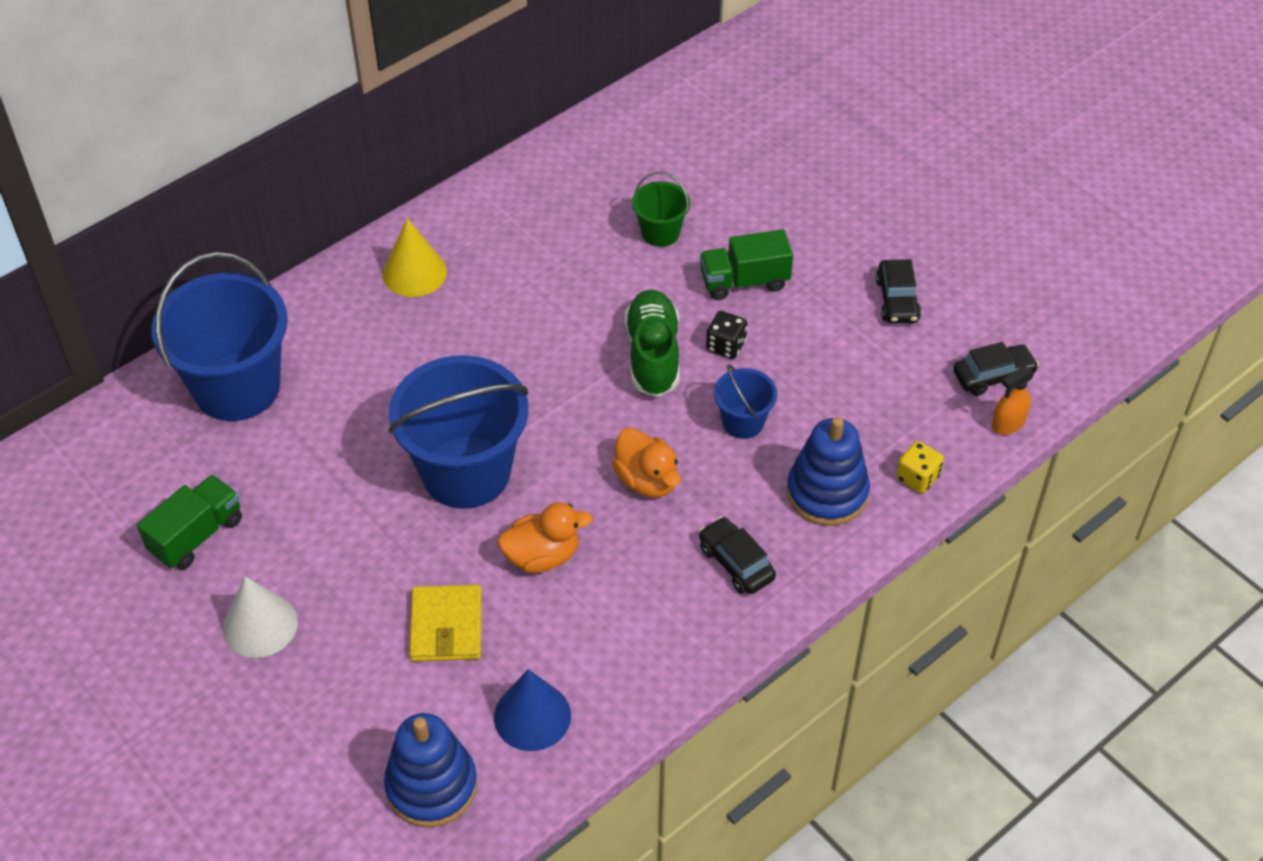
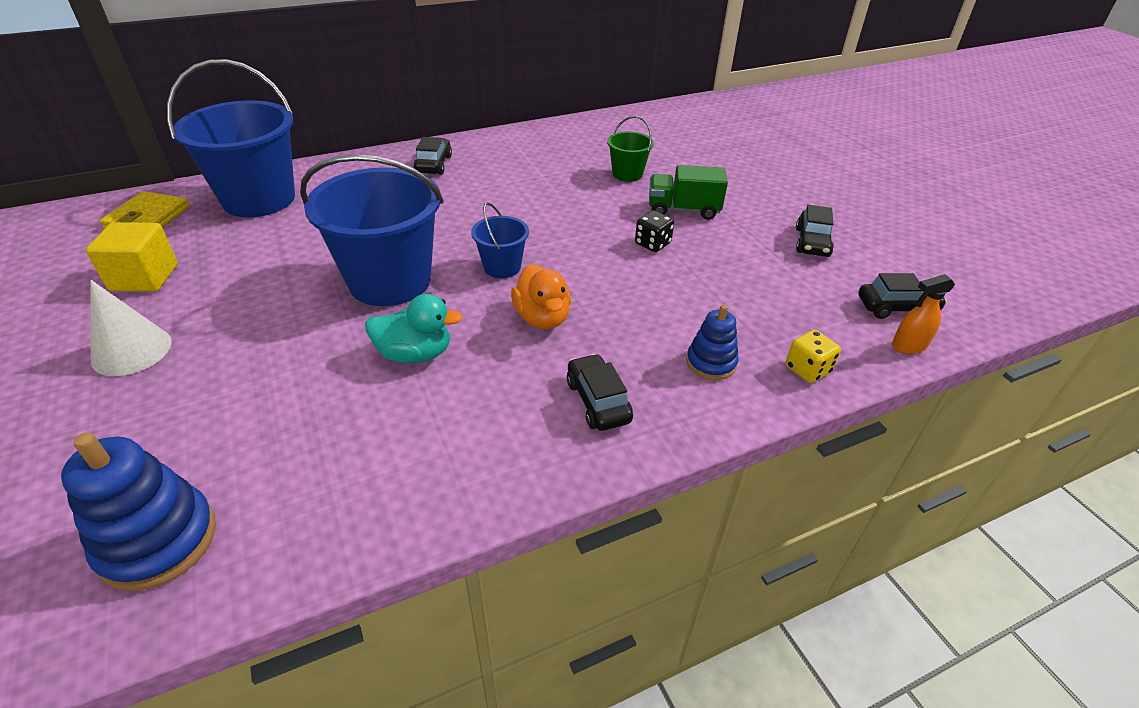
camera: 15 degrees right, 10 degrees down
(196, 535) = (144, 277): green truck -> yellow cube
(414, 272) = (434, 164): yellow cone -> black car
(446, 626) = (289, 390): yellow wallet -> yellow wallet (148, 218)
(532, 716) = (313, 494): blue cone -> none
(542, 556) = (415, 354): orange duck -> turquoise duck
(653, 355) = (588, 238): green shoe -> none
(743, 422) = (648, 295): blue bucket -> blue bucket (502, 267)
(827, 493) = (711, 363): blue stacking toy -> blue stacking toy, size x0.60

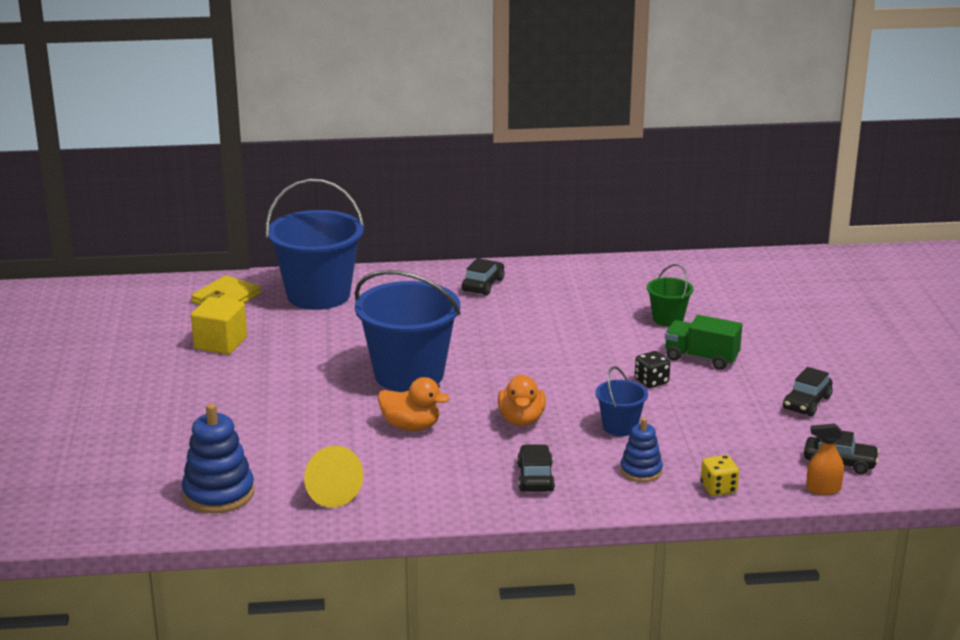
camera: 20 degrees right, 15 degrees down
(131, 350) = (208, 390): white cone -> none
(331, 493) = (328, 491): none -> yellow cone
(415, 354) = (411, 426): turquoise duck -> orange duck
(502, 267) = (506, 379): blue bucket -> blue bucket (620, 427)

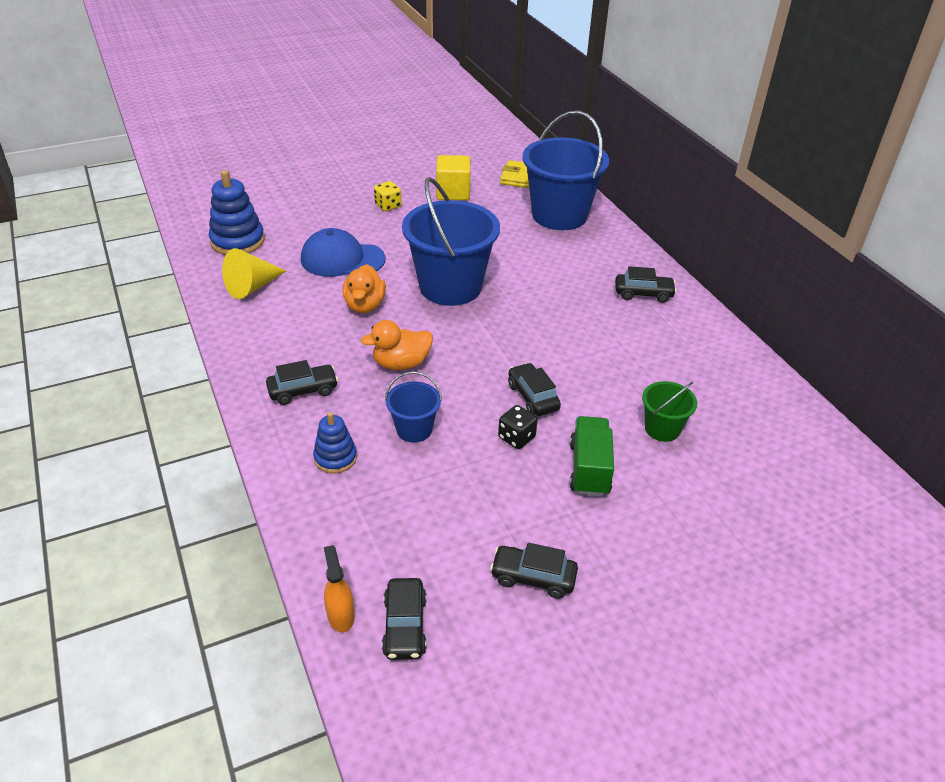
camera: 70 degrees right, 15 degrees up
(311, 429) = (342, 259): none -> blue cap
(602, 364) = (533, 397): none -> black car
(718, 488) = (318, 522): yellow dice -> yellow dice (388, 206)

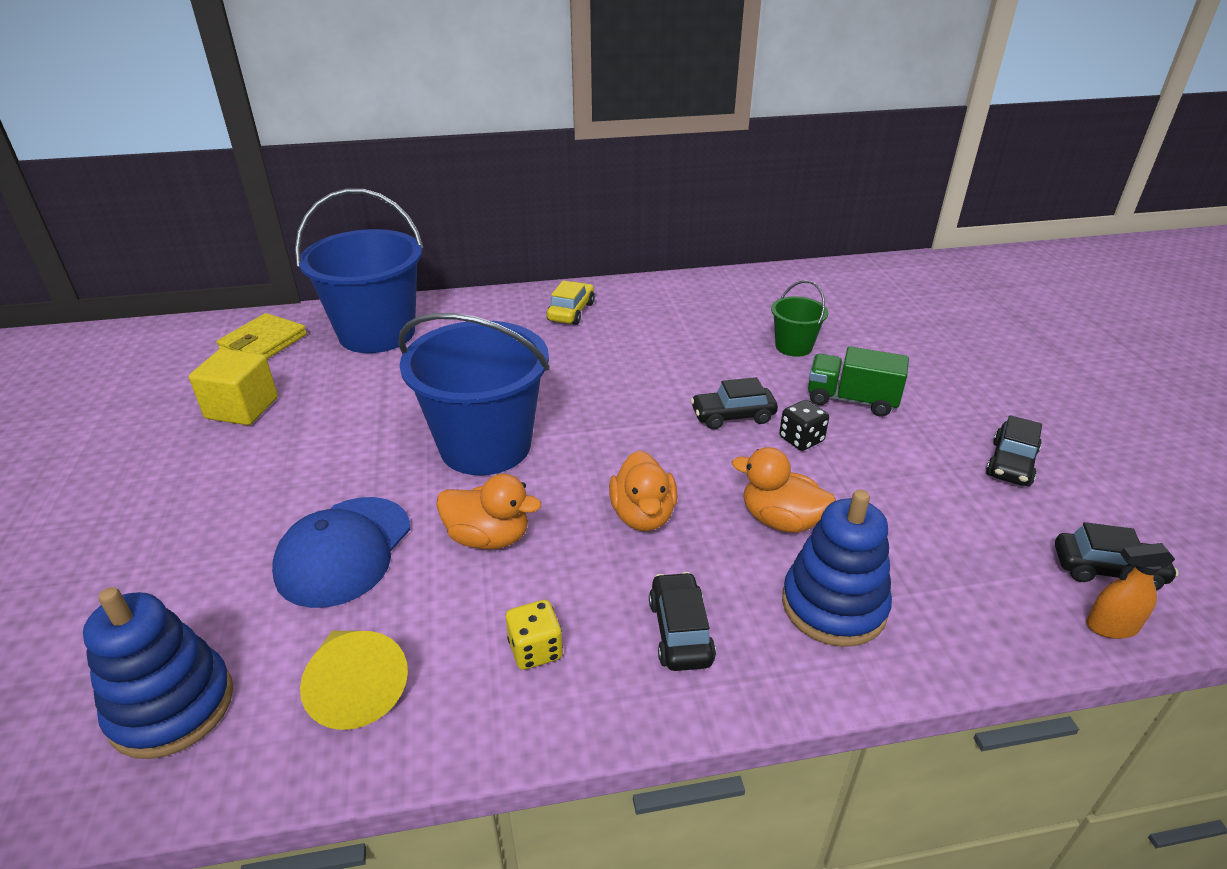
camera: 75 degrees left, 5 degrees down
(335, 458) = (833, 605): blue stacking toy -> blue stacking toy, size x1.66
(388, 206) = (221, 479): yellow dice -> yellow dice (535, 650)
(414, 429) = (781, 520): blue bucket -> orange duck
(643, 294) = (571, 312): black car -> yellow car

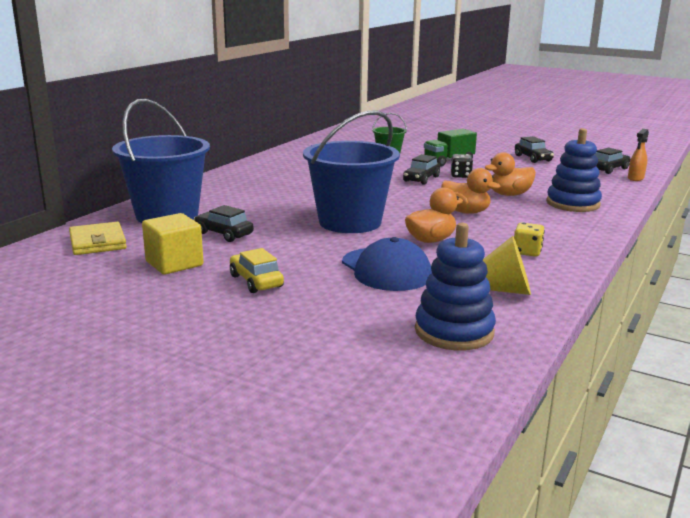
camera: 50 degrees left, 15 degrees down
(571, 312) = (257, 175): yellow car -> yellow car (256, 281)
(680, 631) = (552, 227): black car -> black car (224, 234)

